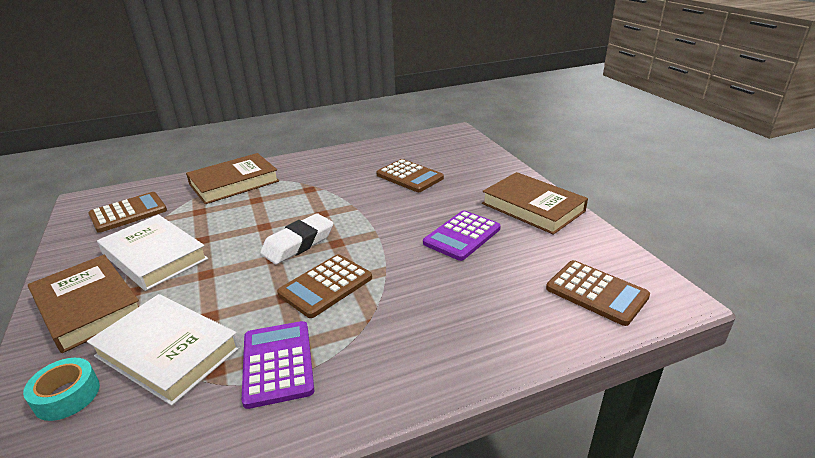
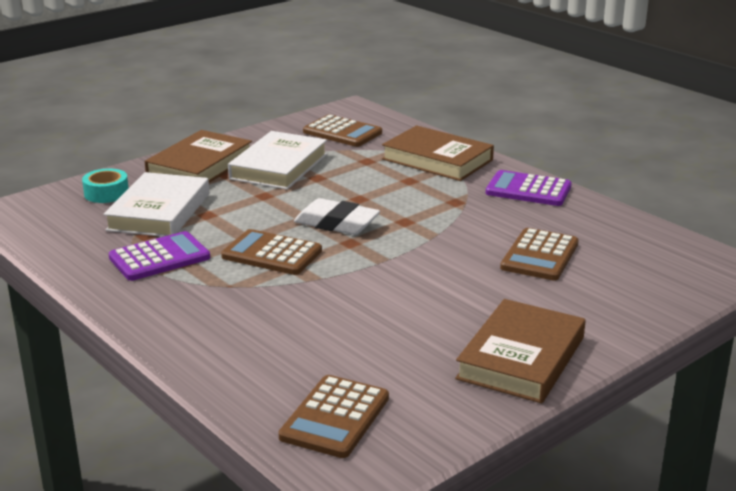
camera: 70 degrees right, 5 degrees down
(462, 236) = (410, 314): purple calculator -> purple calculator (528, 190)

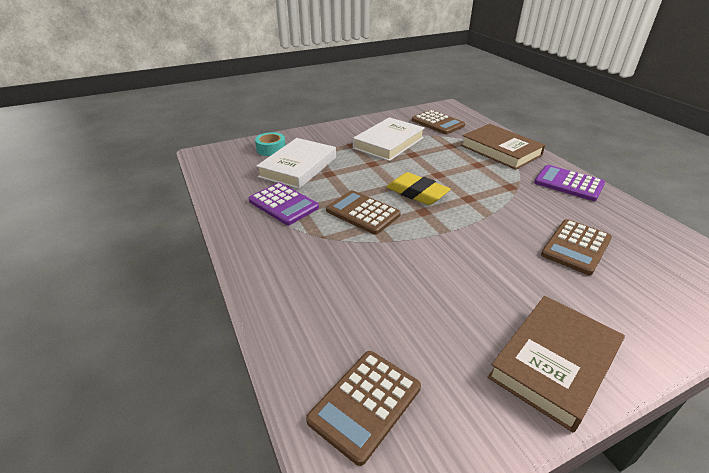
camera: 15 degrees right, 10 degrees up
(159, 258) = (283, 204): purple calculator -> purple calculator turned 60 degrees clockwise
(200, 166) = (337, 136): brown book -> none
(336, 223) = (417, 193): white eraser -> yellow eraser

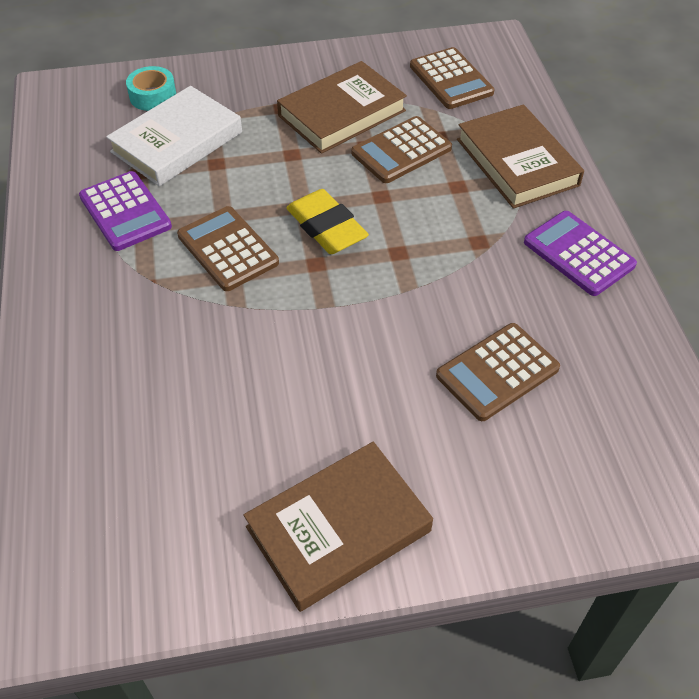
camera: 15 degrees right, 15 degrees up
(365, 404) = (92, 522): brown calculator -> brown calculator (401, 151)
(388, 143) = (341, 113): white book -> brown book

